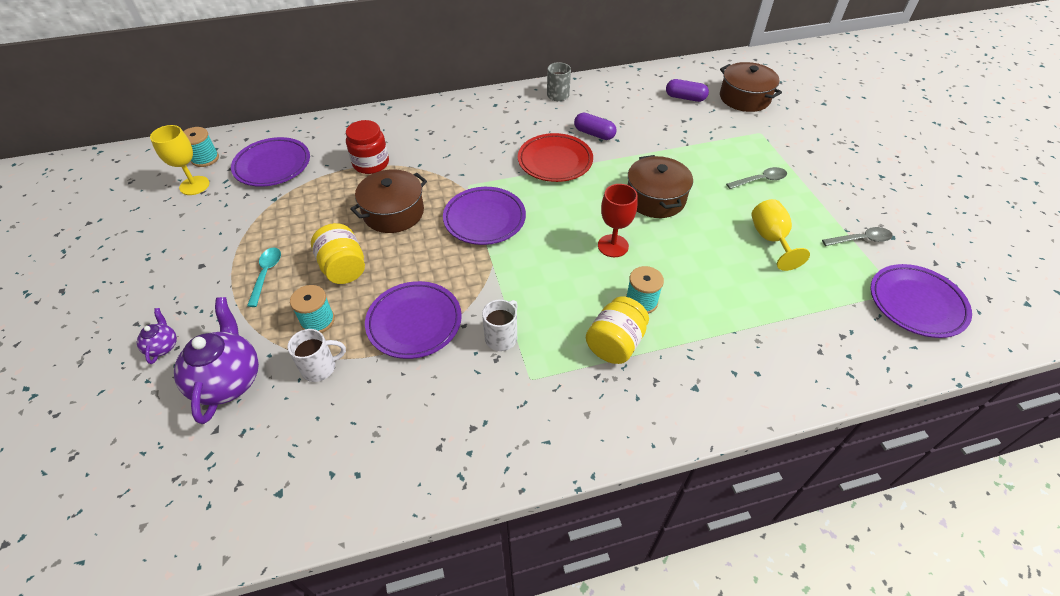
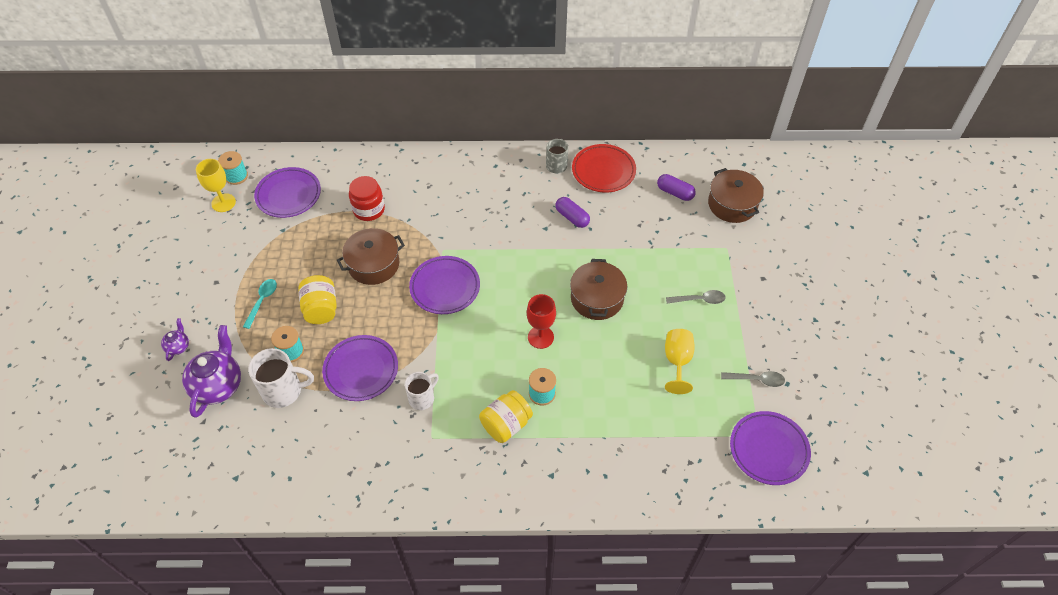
camera: 15 degrees right, 5 degrees up
(320, 368) = (283, 391): white mug -> white mug, size x1.54
(555, 161) = (525, 240): red plate -> red plate (603, 171)

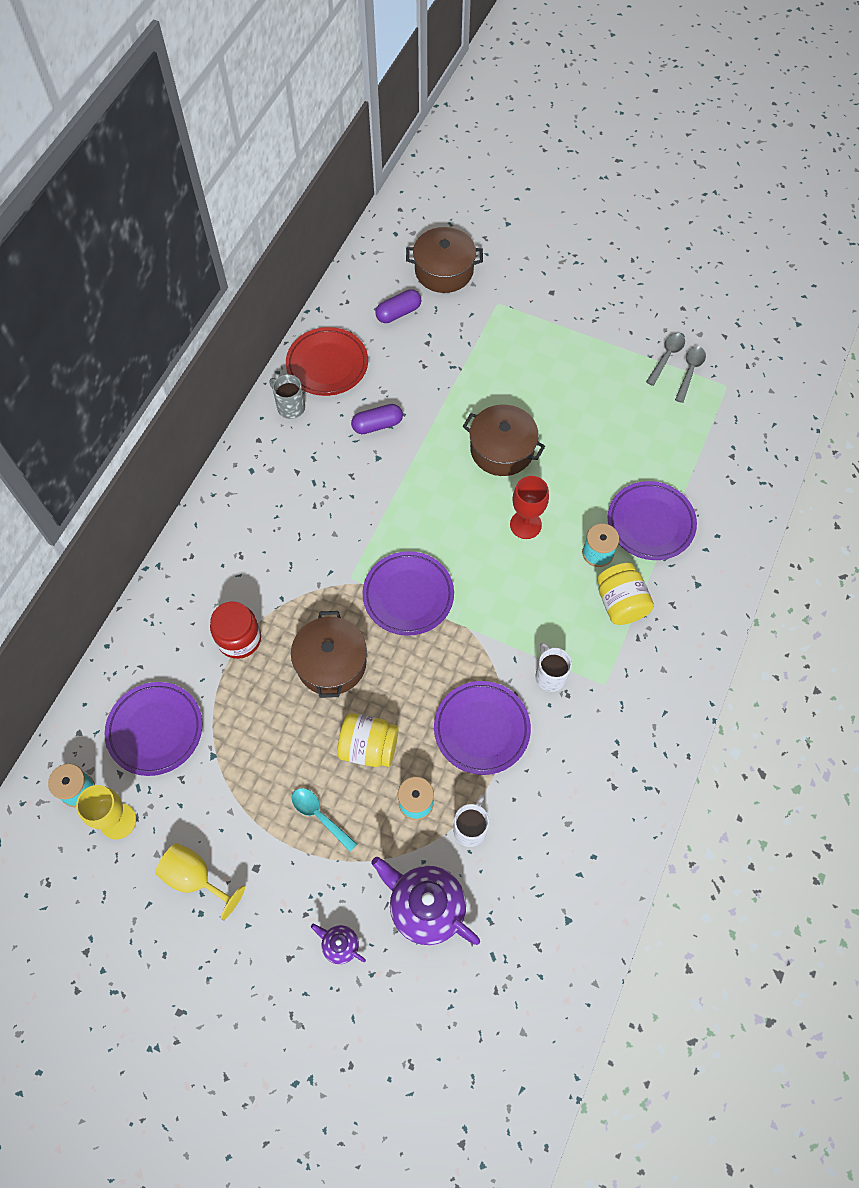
camera: 65 degrees left, 10 degrees up
(283, 391) = (470, 828): white mug -> white mug, size x0.65
(677, 361) = (615, 413): yellow goblet -> yellow goblet (195, 878)
(699, 300) = (550, 358): grey spoon -> grey spoon (690, 372)
(768, 450) = (745, 385): purple plate -> purple plate (650, 523)

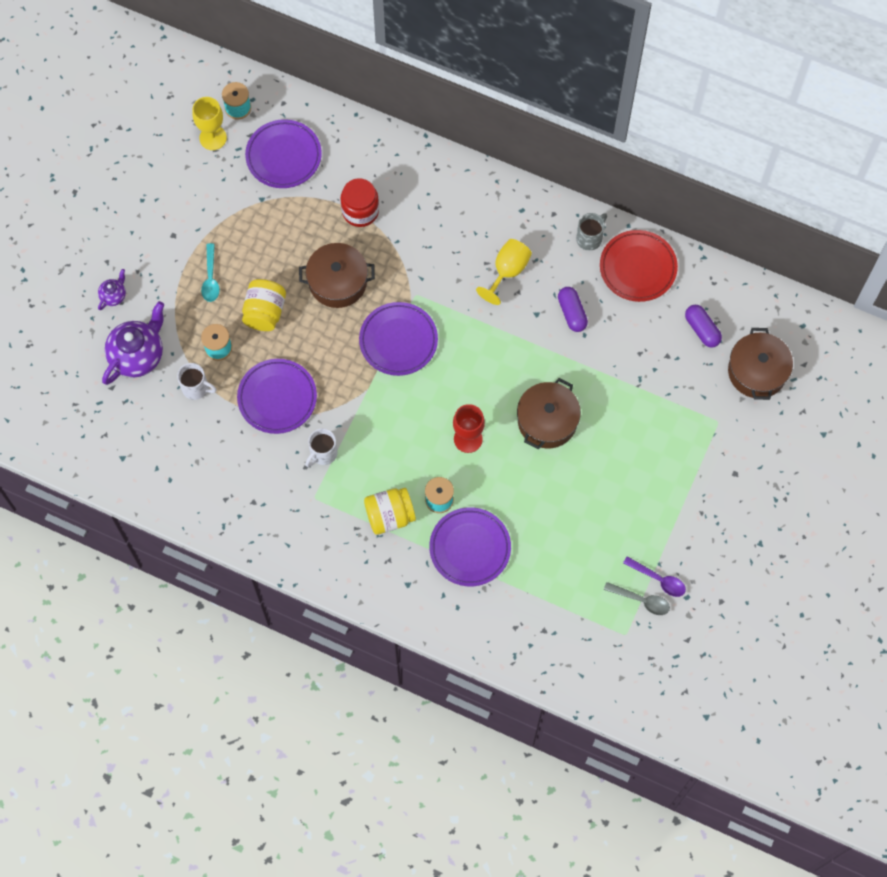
camera: 90 degrees right, 5 degrees up
(195, 878) = (168, 194): yellow goblet -> yellow goblet (507, 271)
(319, 816) = (210, 278): turquoise spoon -> turquoise spoon turned 135 degrees clockwise
(550, 675) = (323, 453): white mug -> white mug turned 150 degrees clockwise
(666, 357) = (658, 579): grey spoon -> purple spoon

